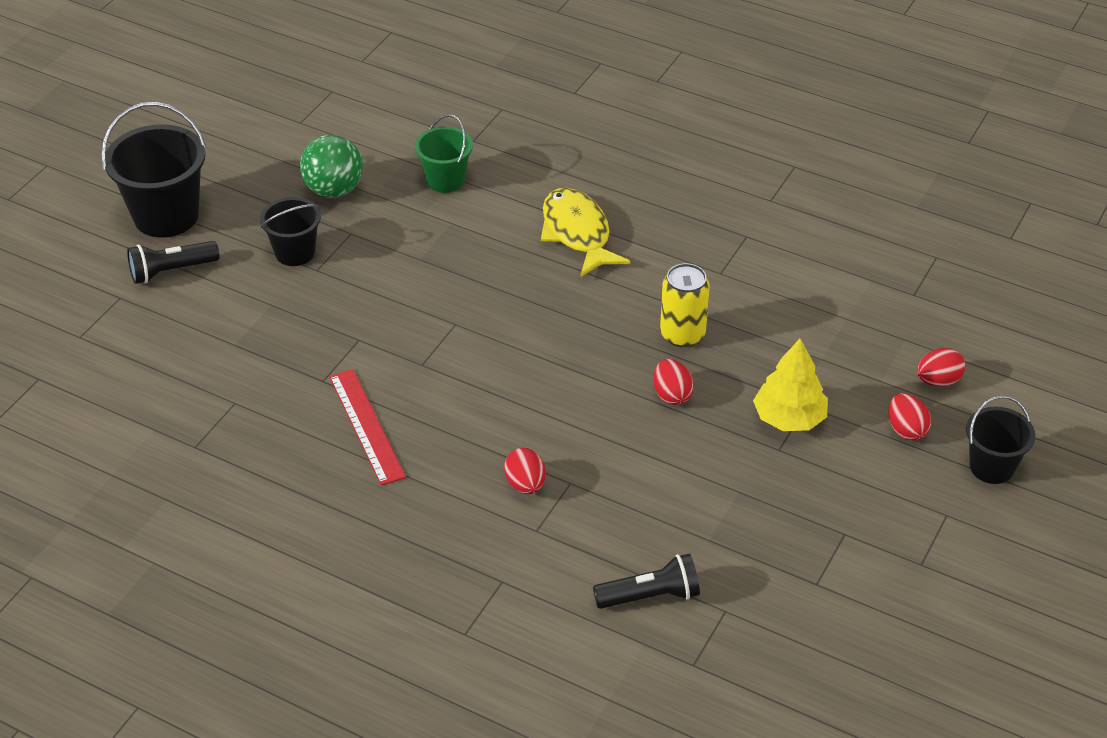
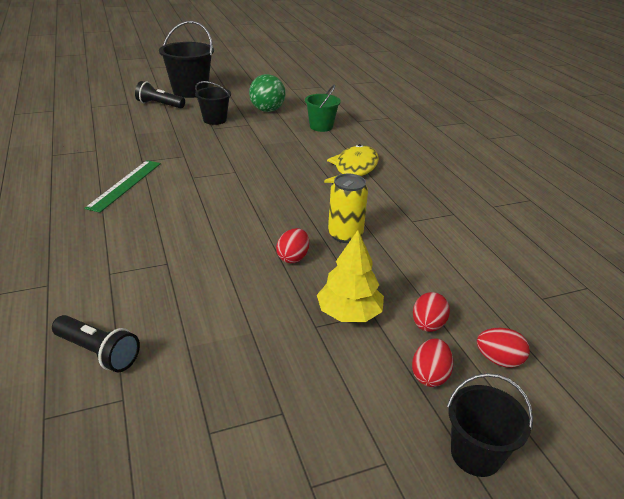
camera: 40 degrees right, 10 degrees down
(367, 426) = (125, 185): red ruler -> green ruler
(525, 484) = (144, 249): red egg -> red egg (427, 325)

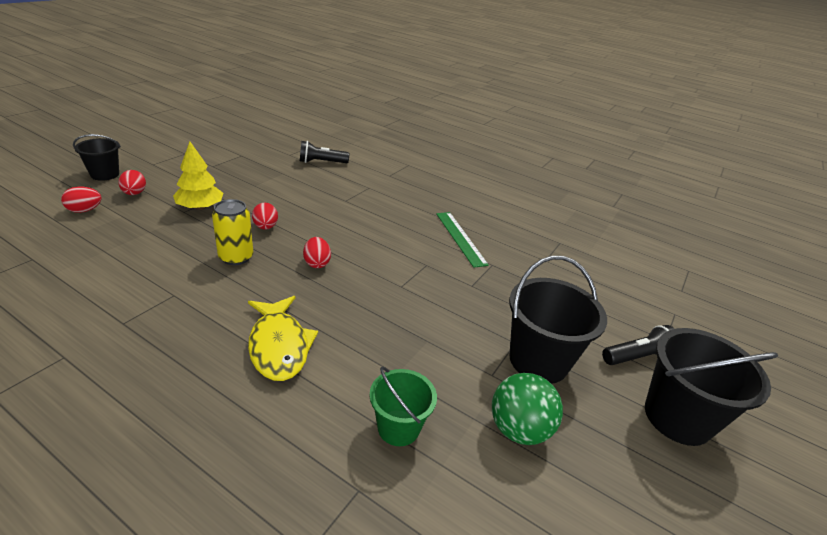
camera: 140 degrees right, 0 degrees up
(215, 120) = (538, 361): black bucket -> black bucket, size x1.66
(427, 325) = (140, 215): red egg -> red egg (317, 263)

